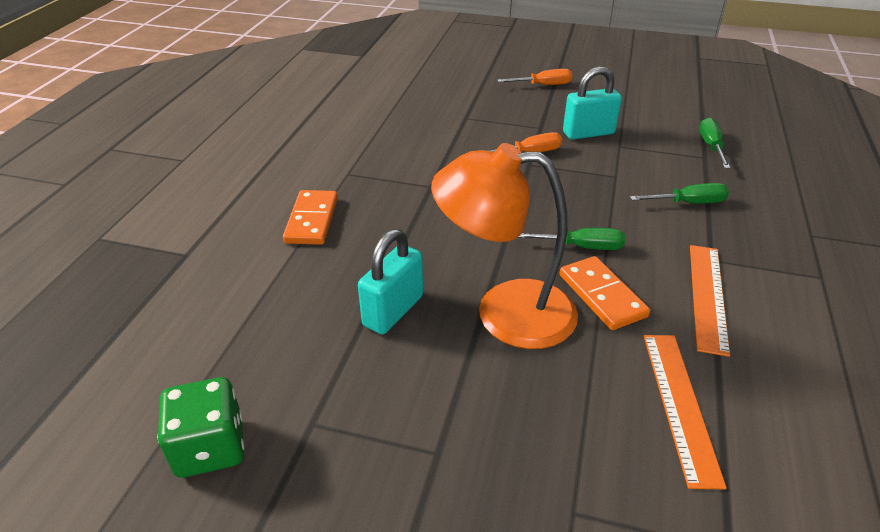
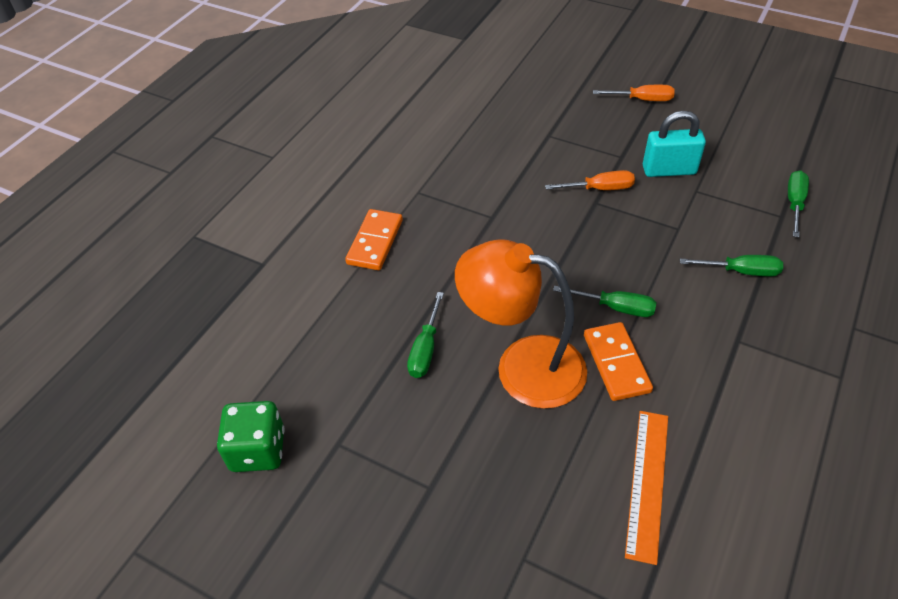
camera: 15 degrees right, 10 degrees up
(393, 311) = (425, 349): turquoise padlock -> green screwdriver
(707, 296) = (716, 380): orange ruler -> none

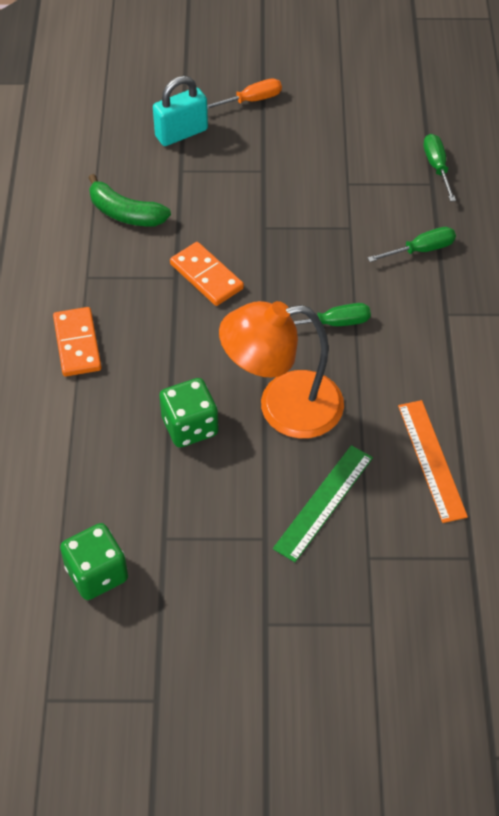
camera: 30 degrees left, 5 degrees up
(425, 349) = (190, 426): green screwdriver -> green dice
(481, 153) = (125, 213): none -> green banana
(509, 477) = (323, 502): none -> green ruler
(600, 189) = (260, 212): orange screwdriver -> none
(616, 363) = (359, 372): orange domino -> orange domino (206, 276)
(669, 170) = (313, 170): turquoise padlock -> turquoise padlock (181, 133)

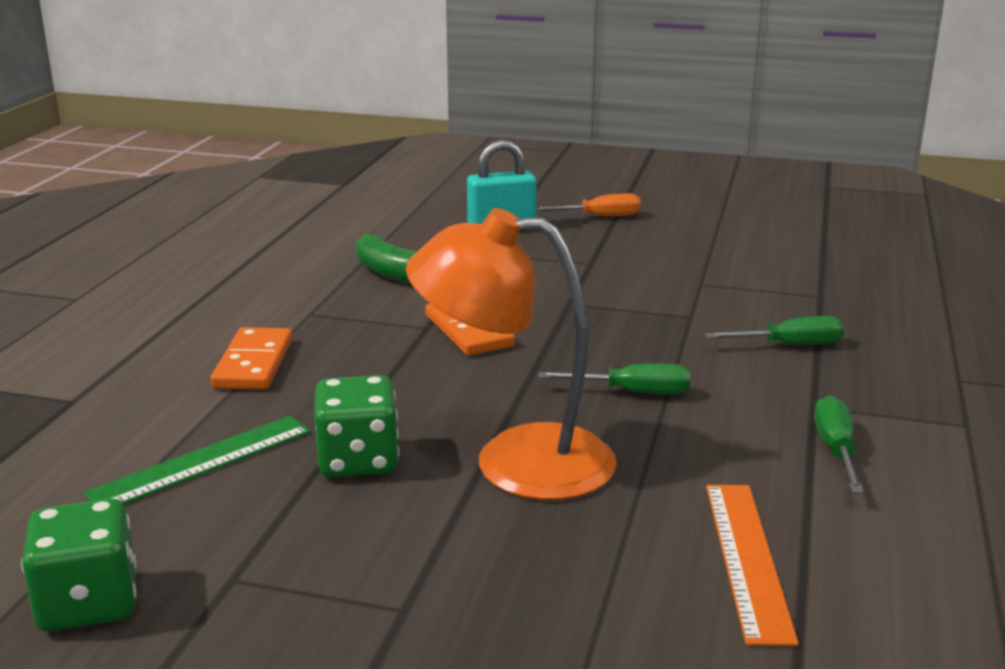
camera: 15 degrees right, 30 degrees down
(323, 502) = (531, 580): green ruler -> green ruler (202, 462)
(437, 167) = (831, 284): green screwdriver -> green screwdriver (835, 449)

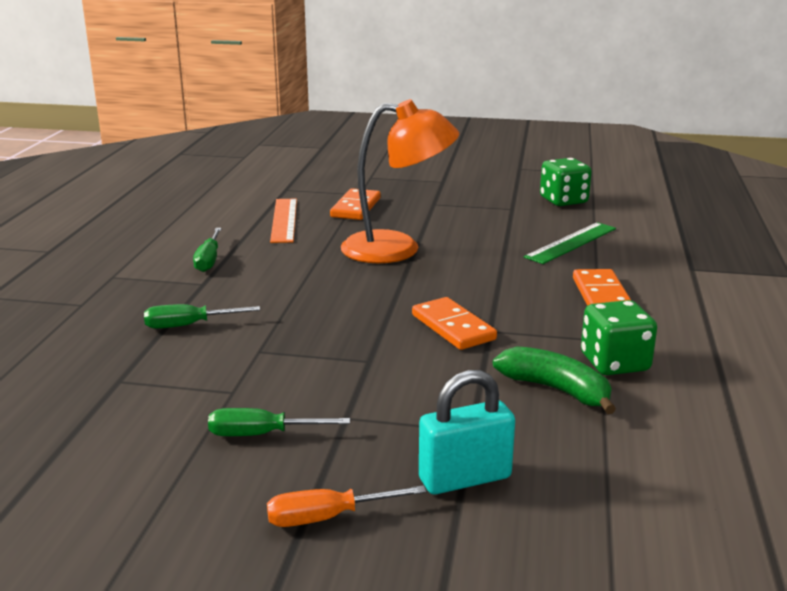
camera: 175 degrees right, 0 degrees up
(358, 460) = (485, 246): green dice -> green dice (614, 363)
(593, 600) = (355, 207): none -> orange domino
(633, 392) = (323, 286): green screwdriver -> green screwdriver (261, 434)

